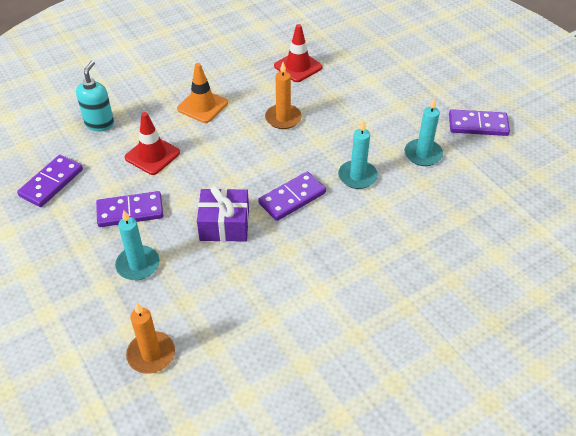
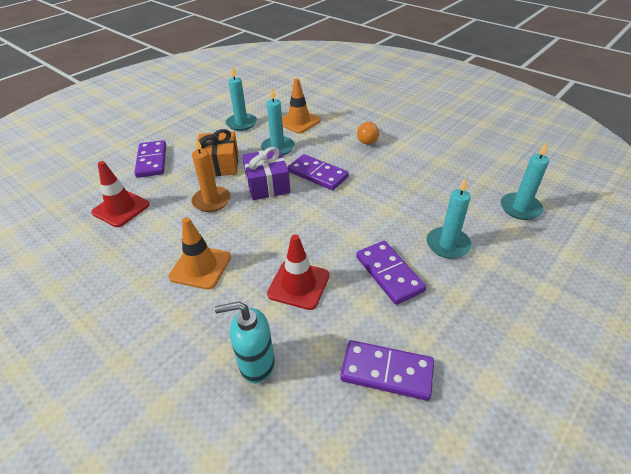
camera: 105 degrees left, 5 degrees down
(151, 354) = (520, 208): orange candle -> turquoise candle
(224, 225) = (368, 204): purple gift -> purple gift (267, 184)
(342, 129) = (220, 164): none -> orange gift
(346, 261) = (367, 139): none -> orange light bulb
(412, 205) = (299, 121): none -> orange traffic cone
(478, 125) = (201, 106): purple domino -> purple domino (151, 161)

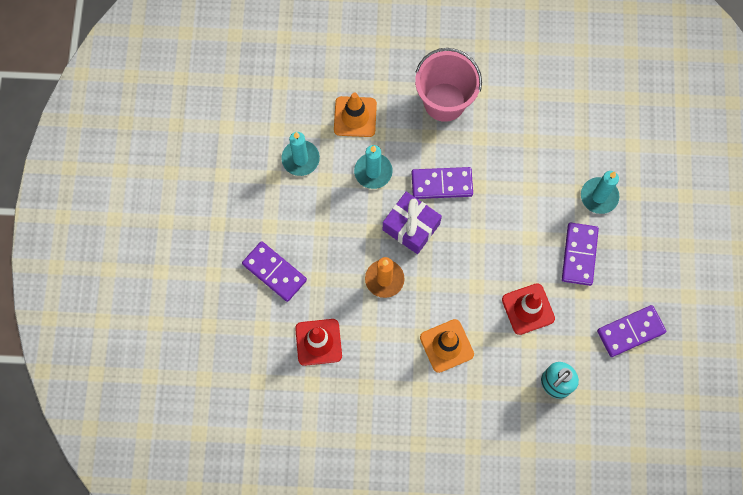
camera: 40 degrees left, 30 degrees up
(220, 164) = (343, 231): orange gift -> none
(367, 139) = (444, 102): orange light bulb -> pink bucket
(389, 274) = (579, 254): purple domino -> purple domino turned 75 degrees clockwise
(520, 208) = (626, 116): turquoise candle -> none

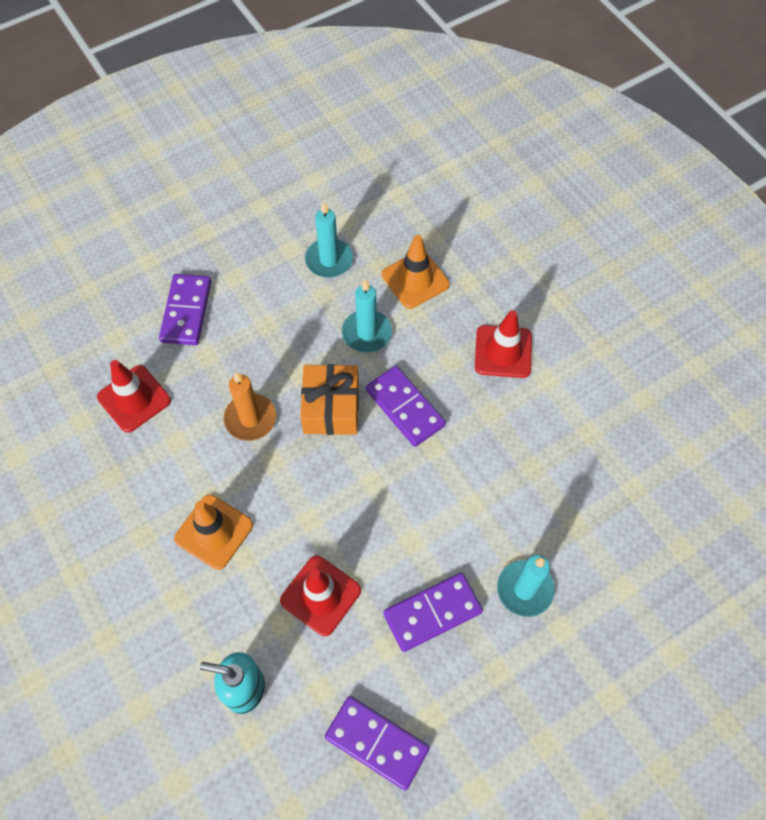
camera: 55 degrees right, 10 degrees down
(411, 227) = (331, 408): purple gift -> orange gift
(444, 102) = (503, 352): pink bucket -> red traffic cone

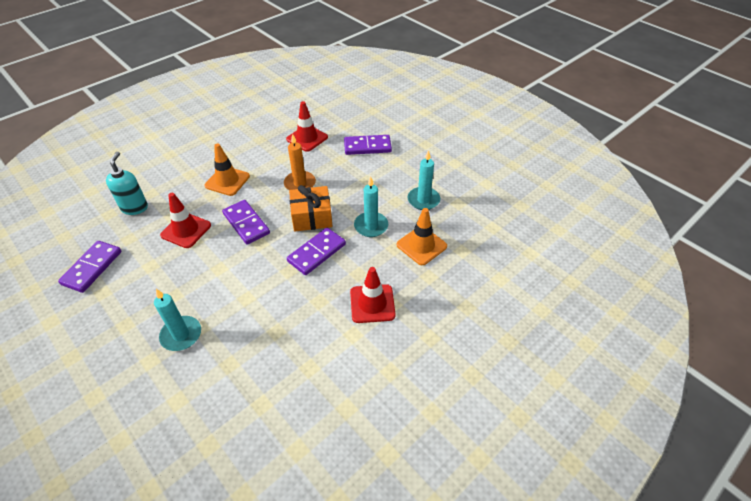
camera: 80 degrees right, 15 degrees down
(432, 612) = (169, 285): purple domino -> purple domino (246, 223)

